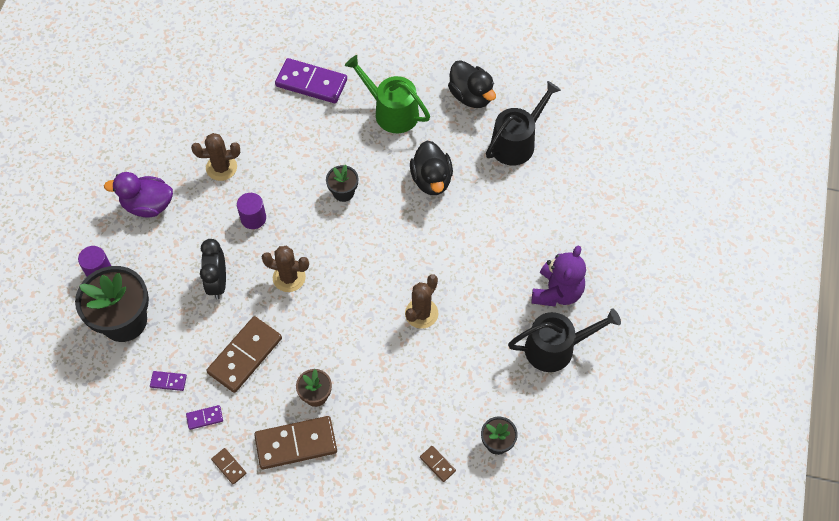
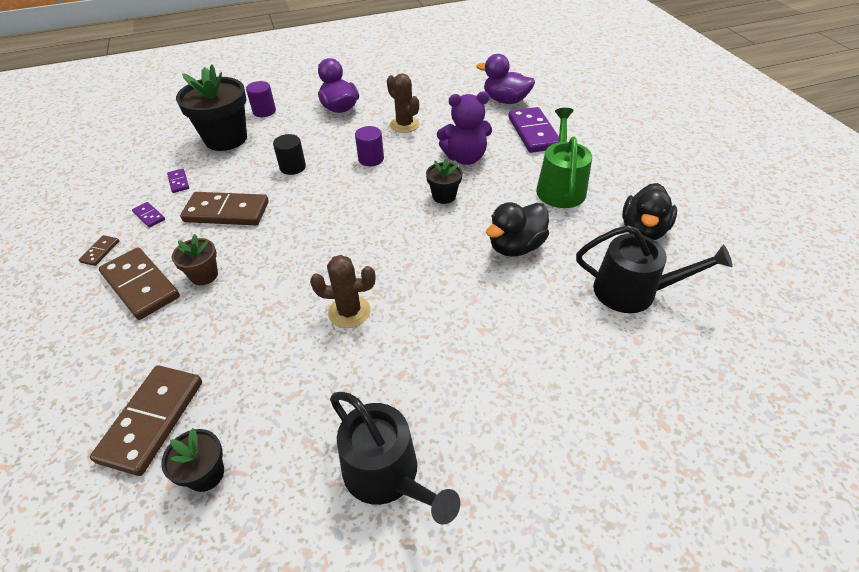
camera: 60 degrees right, 15 degrees down
(218, 282) = (292, 167): black clock -> black cylinder
(247, 71) = (505, 100): none -> purple duck
(289, 277) = (326, 203): brown cactus -> none
(437, 464) = (152, 420): brown domino -> brown domino, size x2.21
(557, 292) = (472, 433): purple teddy bear -> purple teddy bear (465, 158)

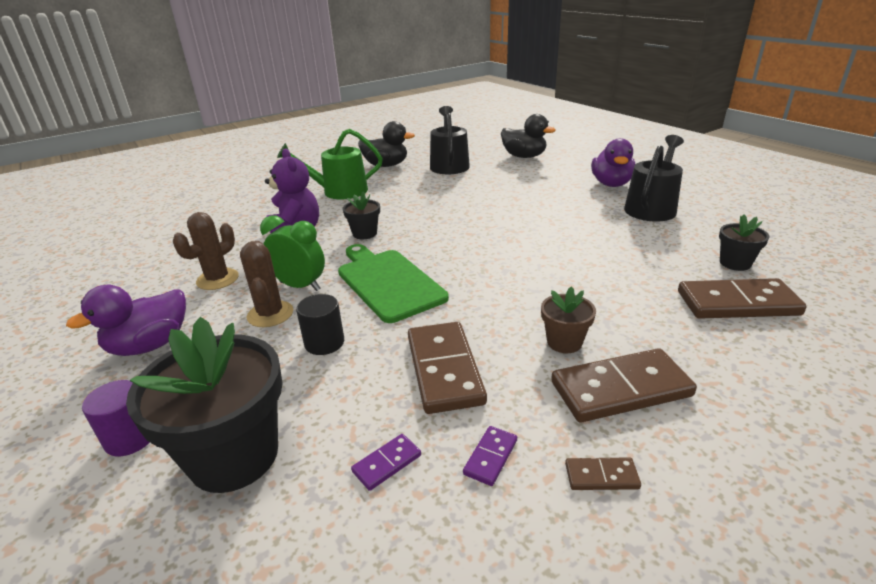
camera: 105 degrees left, 15 degrees down
(140, 285) = (621, 389): brown domino -> brown domino turned 45 degrees clockwise
(348, 200) = (388, 282): none -> green cutting board
(349, 312) = (542, 246): brown cactus -> brown cactus (270, 314)
(371, 159) = (300, 286): purple cylinder -> green clock
(505, 100) = (174, 228): purple duck -> purple duck (611, 184)
(516, 246) = (423, 198): black duck -> black duck (524, 156)
(533, 133) = (248, 209): purple domino -> none

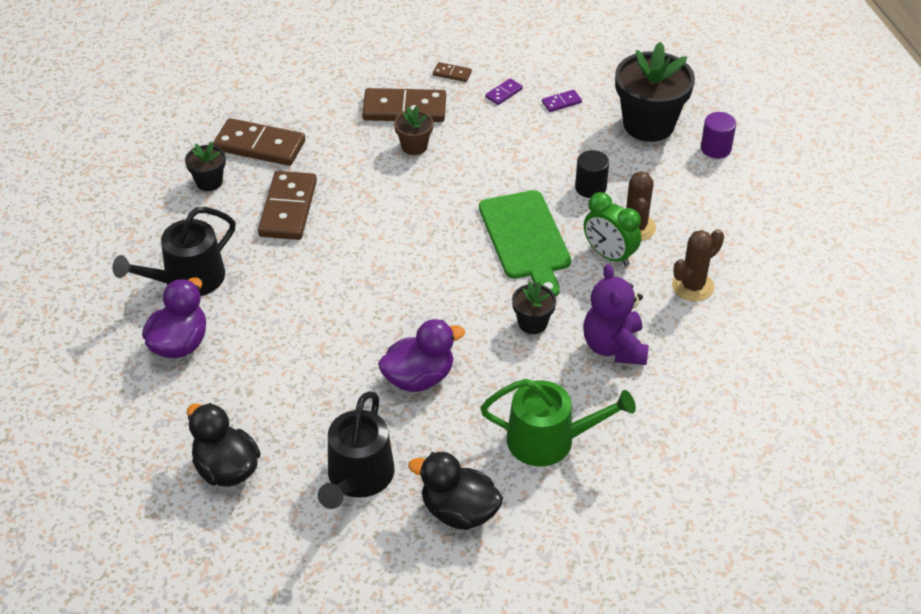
camera: 165 degrees left, 15 degrees up
(150, 345) = (731, 219): purple duck -> purple duck (419, 378)
(444, 369) = (508, 146): brown domino -> brown domino (288, 208)

